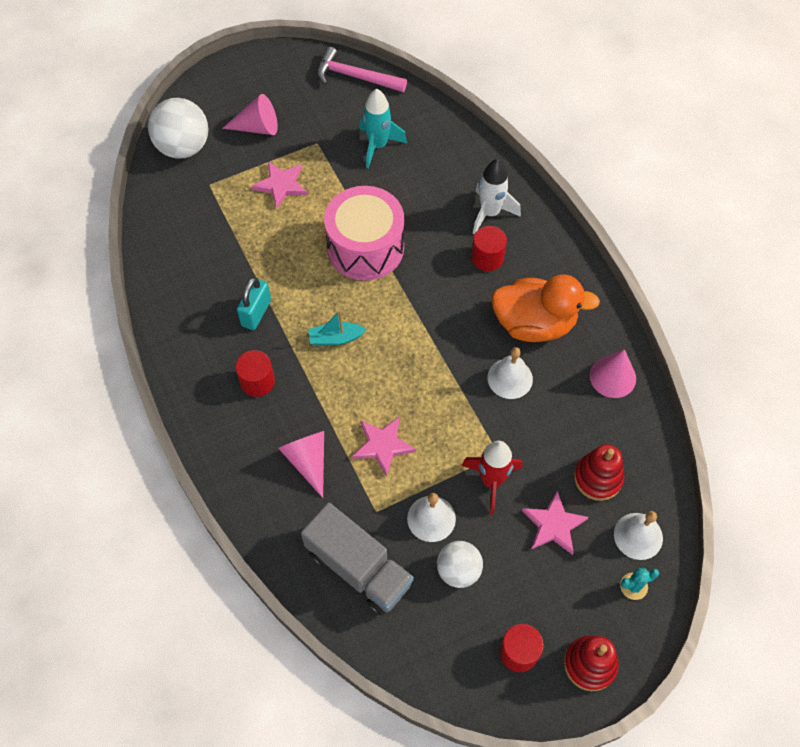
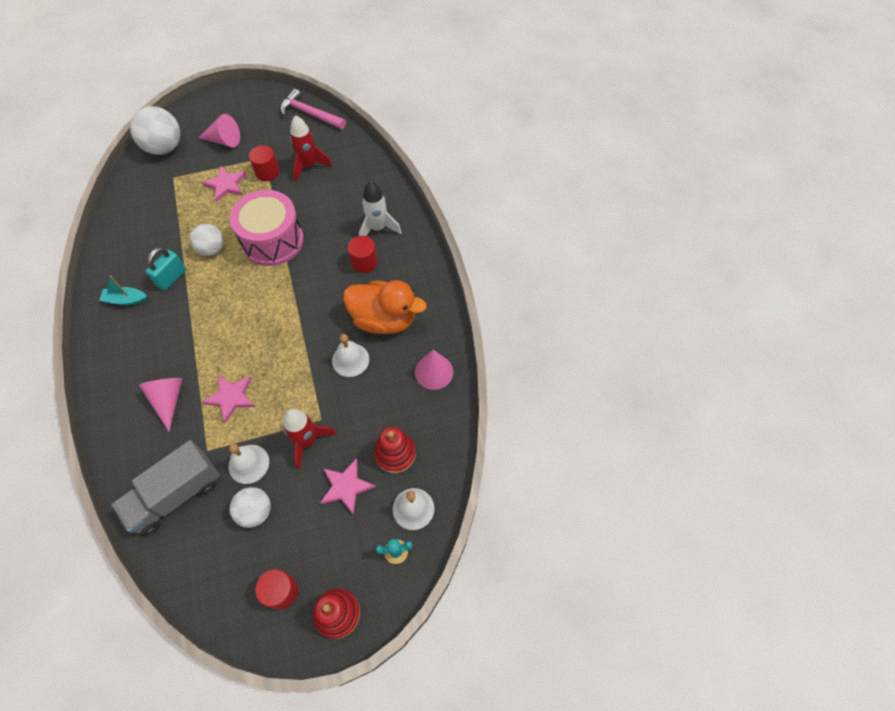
camera: 10 degrees right, 0 degrees up
(257, 381) = (153, 331): red cylinder -> red cylinder (267, 172)
(293, 269) = (212, 249): none -> white ball
(336, 338) = (225, 306): turquoise boat -> turquoise boat (126, 300)
(358, 568) = (176, 495): grey truck -> grey truck turned 90 degrees clockwise
(378, 146) = (309, 166): turquoise rocket -> red rocket

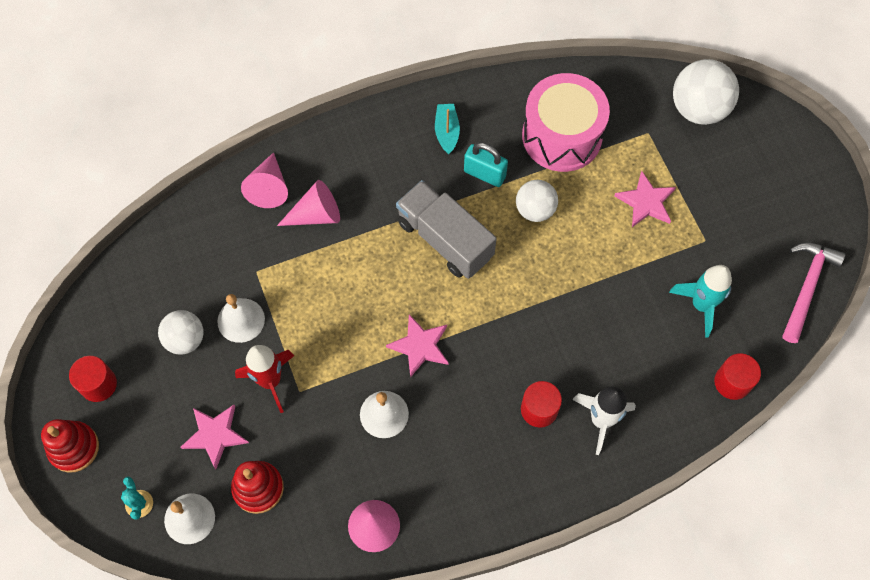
camera: 85 degrees right, 5 degrees up
(176, 495) = (203, 252): grey truck -> grey truck (445, 239)
(224, 141) = (727, 180): pink cone -> pink cone (269, 188)
(231, 397) = (323, 282): pink star -> pink star (420, 346)
(267, 172) = (679, 250): red cylinder -> red cylinder (732, 382)
(273, 240) = (559, 282): pink drum -> pink drum (562, 136)
(309, 166) = (701, 305): red rocket -> turquoise rocket
(384, 319) = (449, 449): orange duck -> none

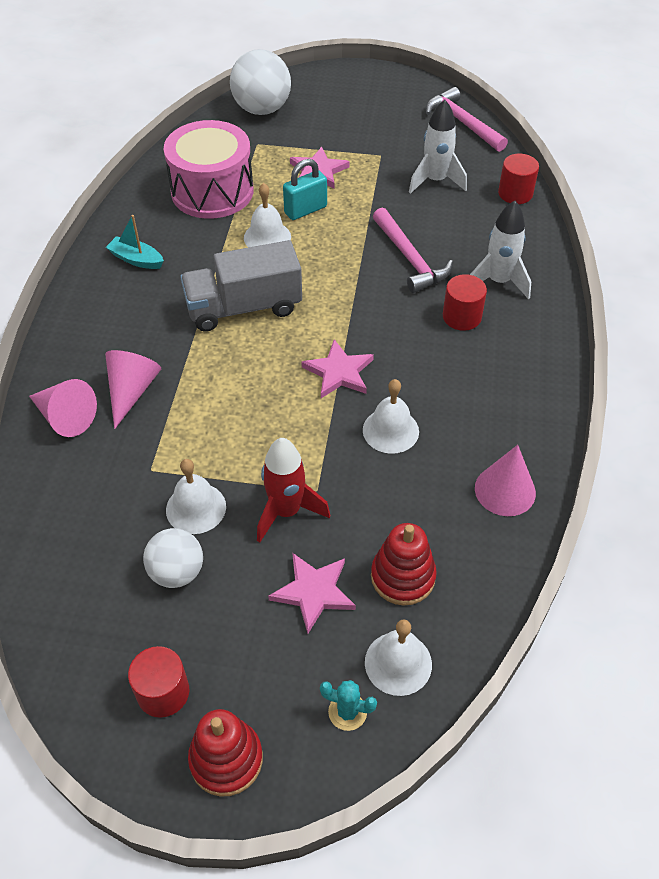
camera: 60 degrees left, 15 degrees down
(484, 174) = (203, 253): turquoise padlock -> turquoise padlock (305, 210)
(535, 210) = (267, 237): white ball -> white bell
(582, 334) = (410, 259): none -> pink hammer
(701, 305) = (435, 181): turquoise rocket -> white rocket

